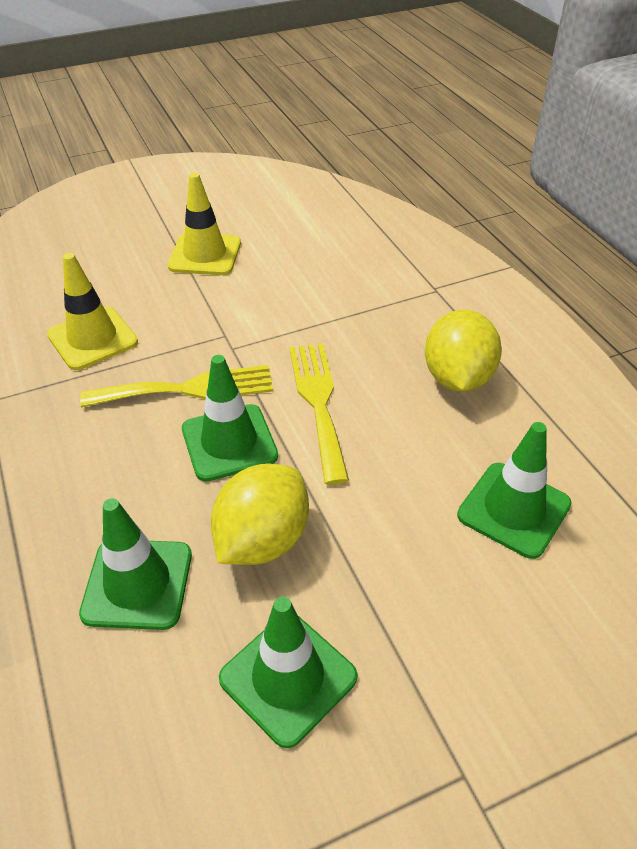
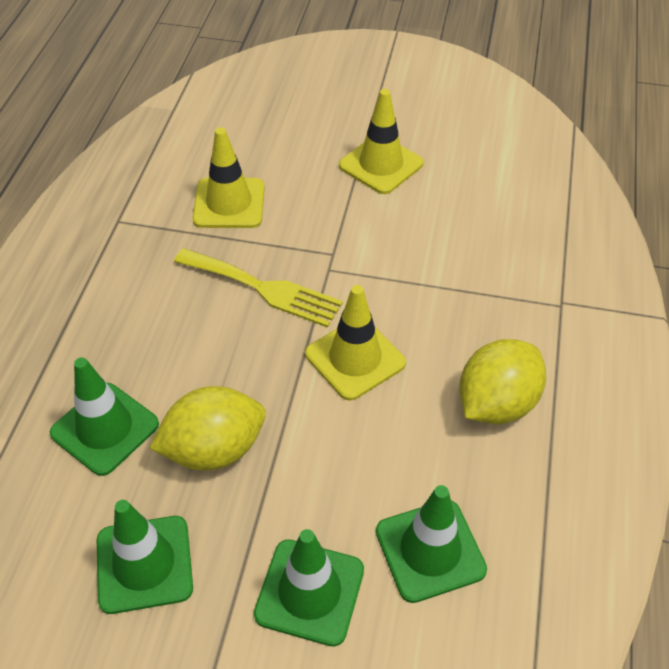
camera: 35 degrees right, 5 degrees up
(229, 442) = (256, 354): green traffic cone -> green traffic cone (309, 592)
(318, 402) = (355, 358): yellow fork -> yellow traffic cone

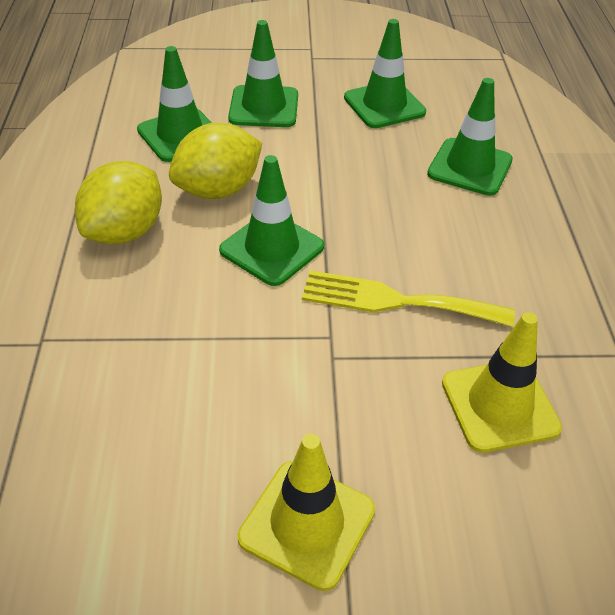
camera: 165 degrees right, 5 degrees down
(214, 449) = (371, 167): yellow lemon -> yellow lemon (218, 190)
(355, 358) = (272, 248): yellow traffic cone -> green traffic cone

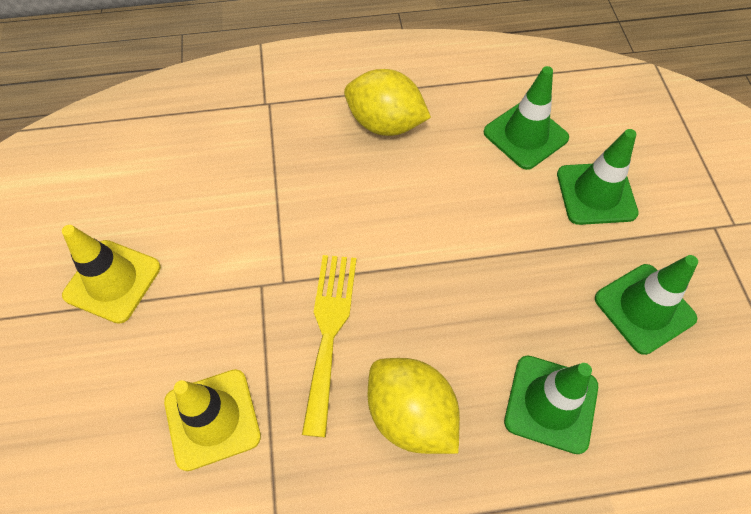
camera: 85 degrees right, 15 degrees up
(218, 190) = (453, 176): yellow lemon -> yellow lemon (411, 415)
(272, 248) = (382, 227): green traffic cone -> none

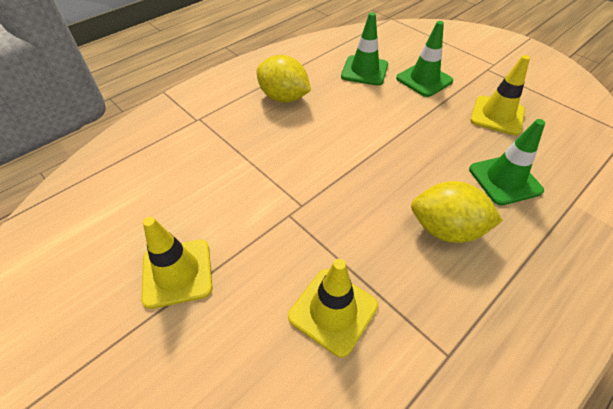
camera: 35 degrees left, 10 degrees down
(329, 331) = (356, 215): yellow fork -> none
(385, 124) = (284, 98): yellow lemon -> yellow lemon turned 45 degrees clockwise
(644, 308) = (497, 115): green traffic cone -> yellow traffic cone

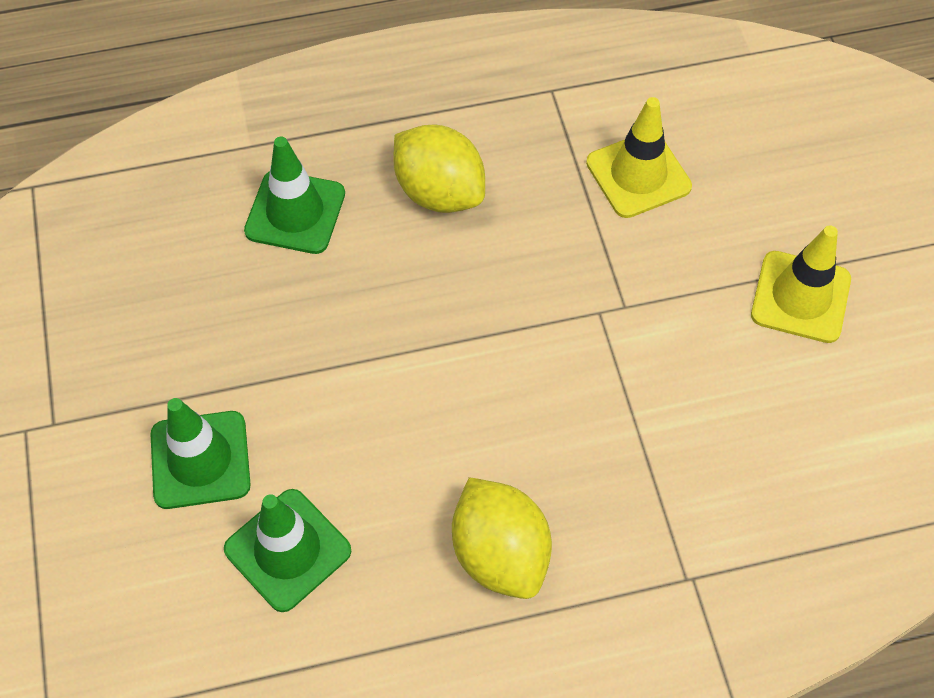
camera: 150 degrees left, 10 degrees up
(497, 115) = (173, 314): yellow traffic cone -> none

